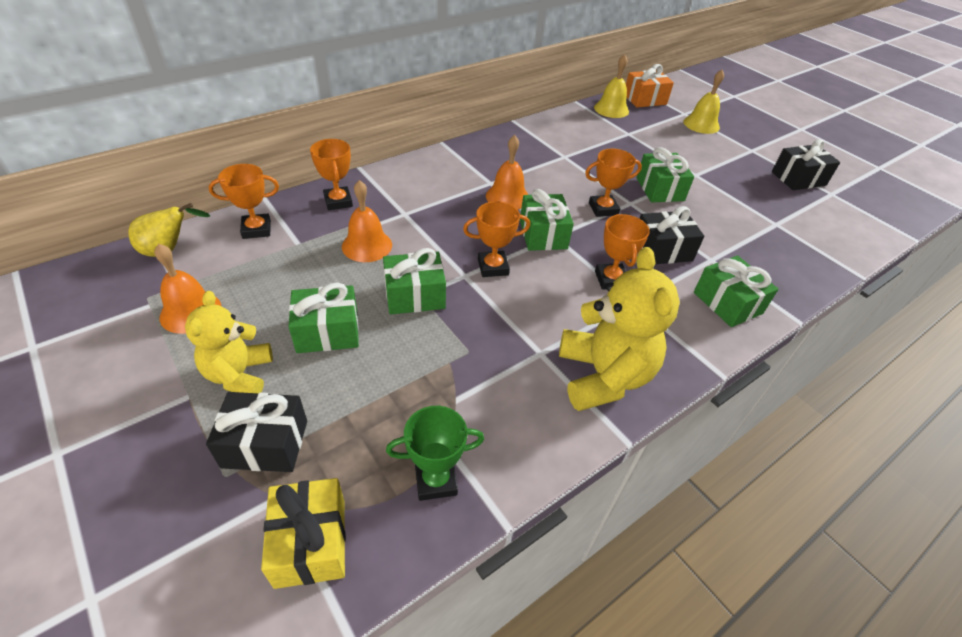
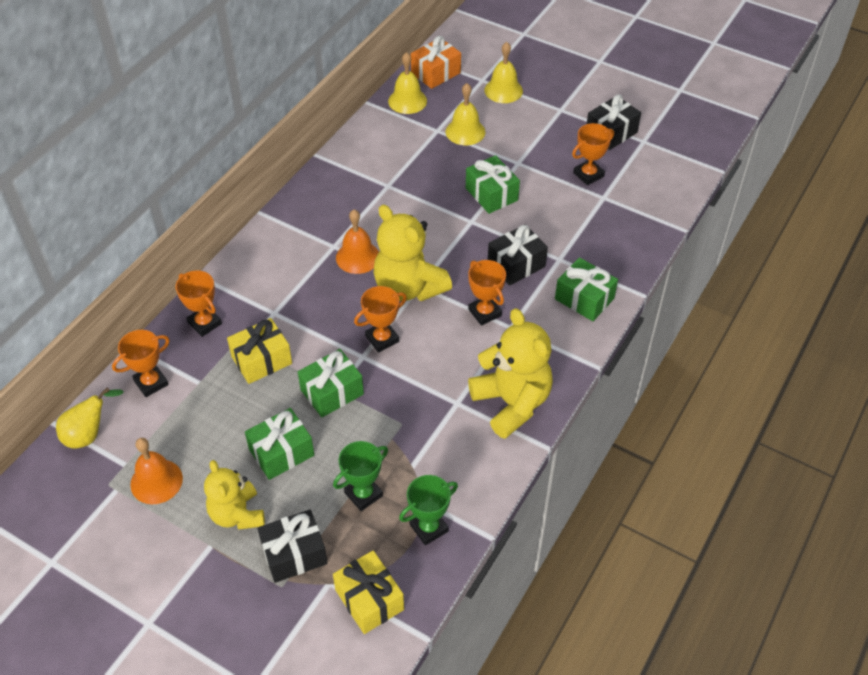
camera: 20 degrees left, 5 degrees up
(367, 245) = (261, 360): orange bell -> yellow gift
(383, 408) = (363, 494): none -> green trophy
(543, 234) = (409, 287): green gift -> yellow teddy bear
(603, 209) = (449, 238): orange trophy -> orange trophy (588, 174)
(654, 141) = (465, 131): none -> yellow bell

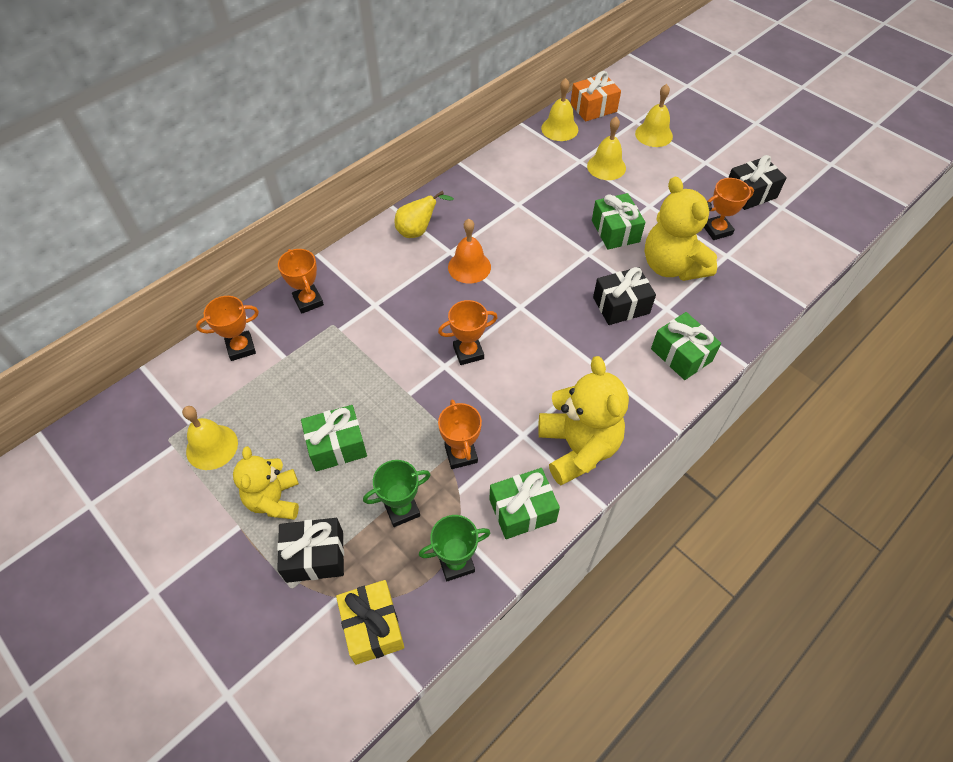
camera: 15 degrees right, 5 degrees up
(89, 434) = (168, 385): yellow pear -> yellow pear (418, 231)
(156, 481) = (212, 447): orange bell -> yellow bell
(261, 360) = (348, 348): yellow gift -> none
(332, 392) = (404, 395): green gift -> green gift (522, 510)
(409, 287) = (509, 307): yellow teddy bear -> yellow teddy bear (672, 266)
(485, 312) = (576, 347): orange trophy -> orange trophy (461, 454)

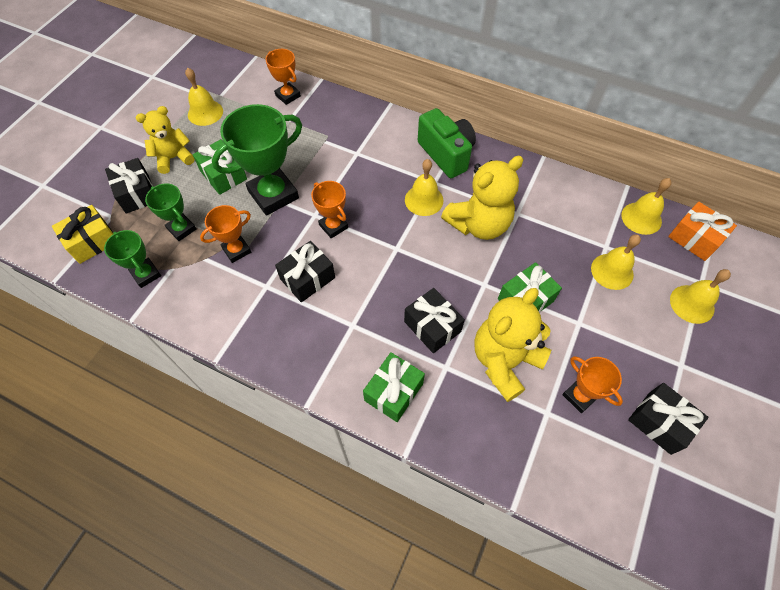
camera: 70 degrees right, 5 degrees up
(308, 301) = (343, 115): orange trophy -> none
(395, 399) = (273, 195): none -> green trophy
(418, 231) = (446, 154): yellow pear -> green camera
(469, 267) = (424, 200): orange bell -> yellow bell
(522, 510) = (197, 304): green gift -> none
(527, 393) = (307, 278): none -> black gift
(578, 448) = (264, 329): yellow teddy bear -> yellow teddy bear (479, 224)

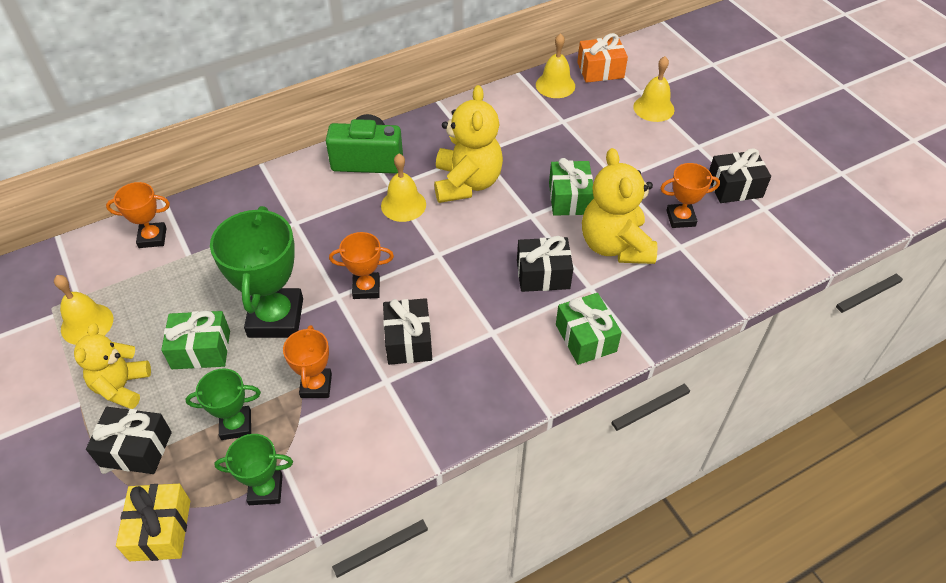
camera: 55 degrees left, 10 degrees down
(612, 271) = (588, 132): yellow bell -> none

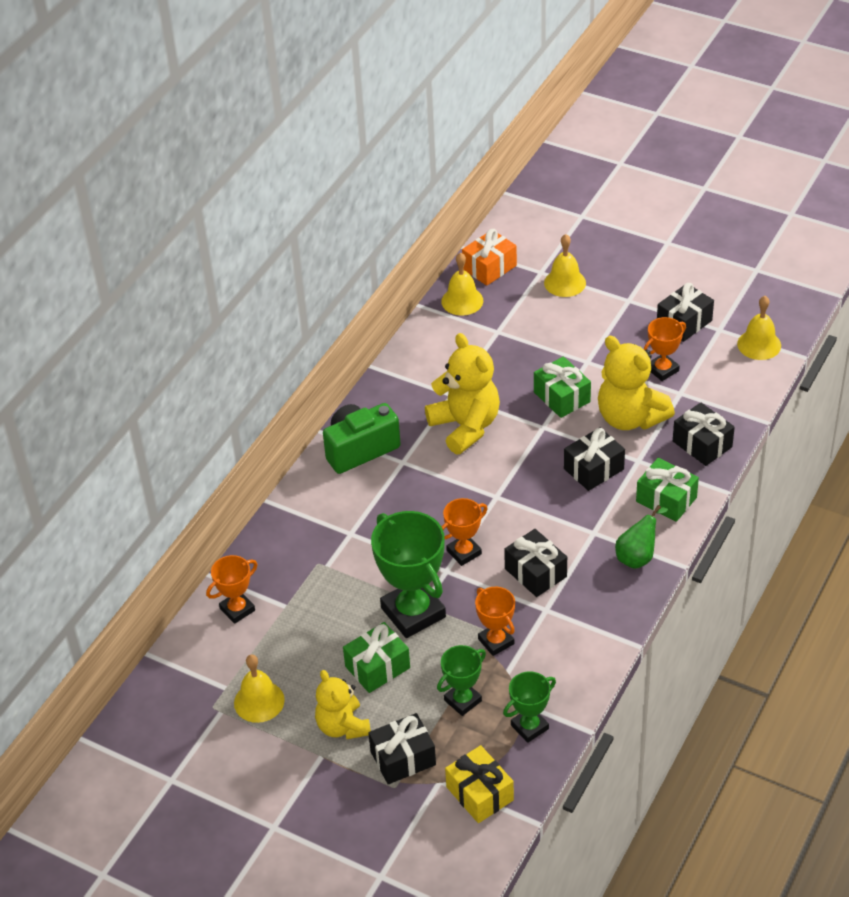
camera: 30 degrees left, 5 degrees down
(403, 205) = (429, 471): yellow bell -> yellow bell (759, 344)
(513, 378) = (638, 556): none -> green pear
(663, 304) = (702, 444): none -> black gift

